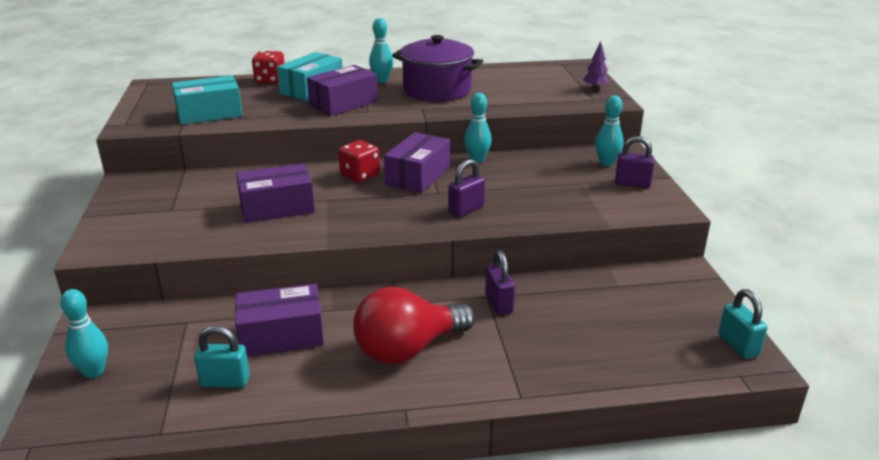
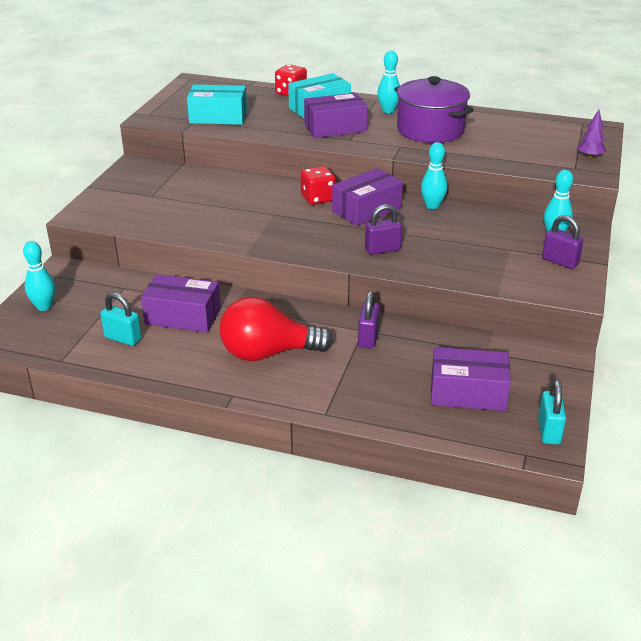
camera: 25 degrees right, 5 degrees up
(277, 208) = (230, 212): purple box -> purple box (468, 393)

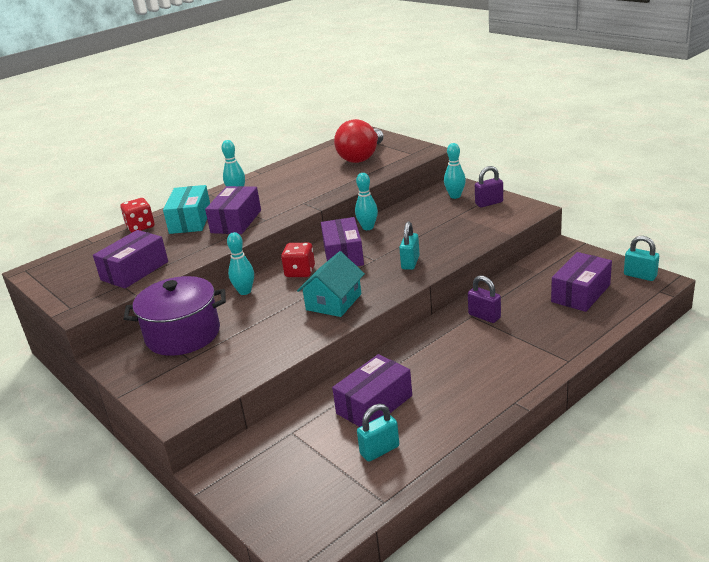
camera: 55 degrees left, 5 degrees down
(44, 307) = (274, 498): turquoise bowling pin -> turquoise bowling pin (245, 291)
(218, 117) = (135, 271): turquoise box -> purple box
(267, 353) = (468, 369): red light bulb -> red light bulb (361, 157)
(279, 231) = (333, 302): none -> turquoise house
(382, 250) = (410, 262): purple padlock -> turquoise padlock
(430, 130) = (292, 186): purple pot -> purple pot (183, 334)
(590, 157) = (402, 145): purple tree -> none

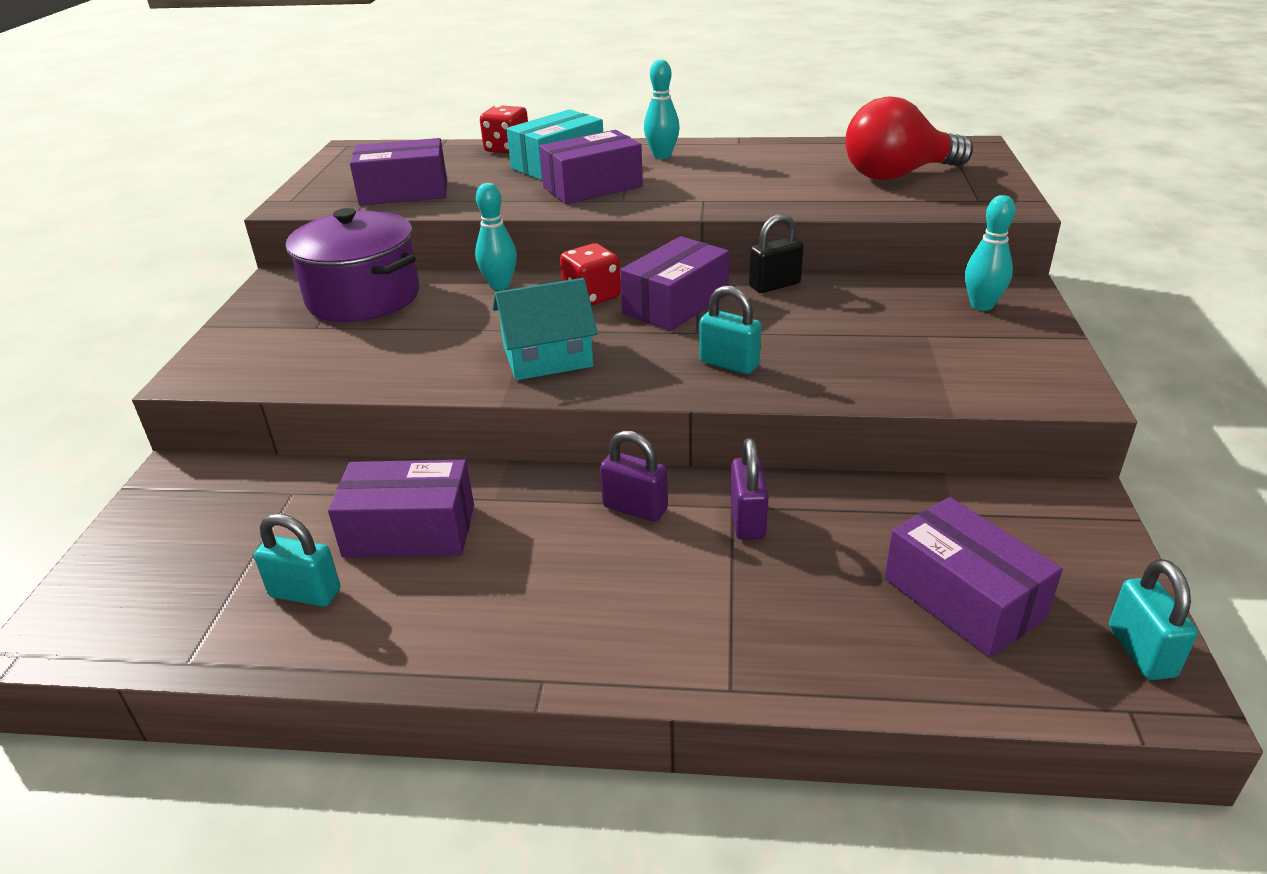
camera: 45 degrees right, 5 degrees up
(368, 227) = (774, 285): turquoise bowling pin -> black padlock
(410, 262) = (729, 364): turquoise padlock -> turquoise padlock turned 60 degrees clockwise
(489, 203) = (1015, 344): purple padlock -> purple padlock (635, 508)
(580, 293) = (963, 598): purple box -> purple box turned 60 degrees clockwise

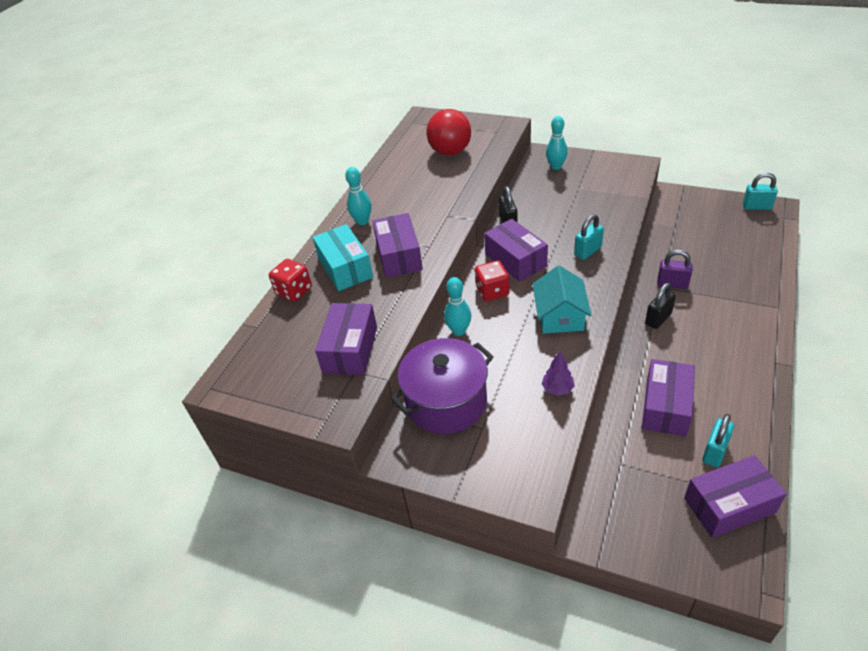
camera: 70 degrees left, 10 degrees up
(384, 372) = (557, 389): none -> purple tree
(635, 508) = (658, 319): purple padlock -> black padlock
(963, 598) = (727, 237): purple box -> purple box (729, 505)

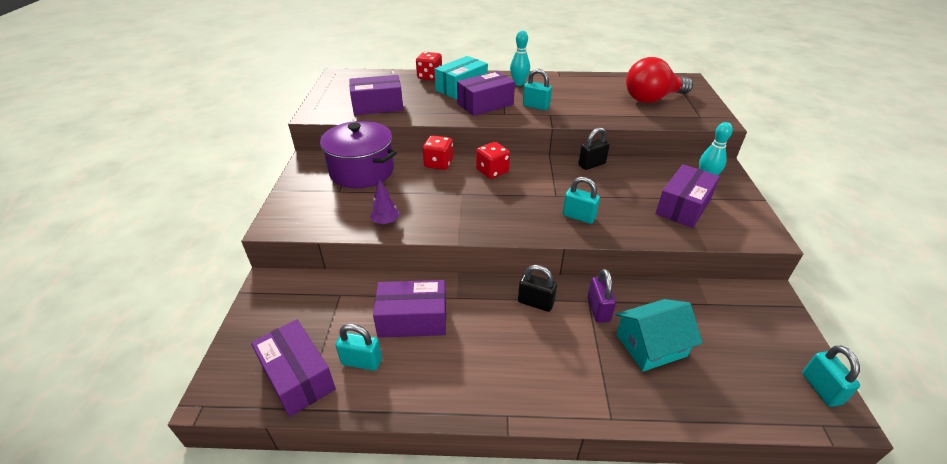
camera: 65 degrees right, 5 degrees down
(425, 220) = (536, 106): none -> turquoise padlock
(459, 331) = (438, 163): turquoise bowling pin -> red dice
(515, 260) = (540, 176): purple box -> purple box (683, 206)
(560, 316) = (476, 211): turquoise house -> turquoise house (651, 345)

